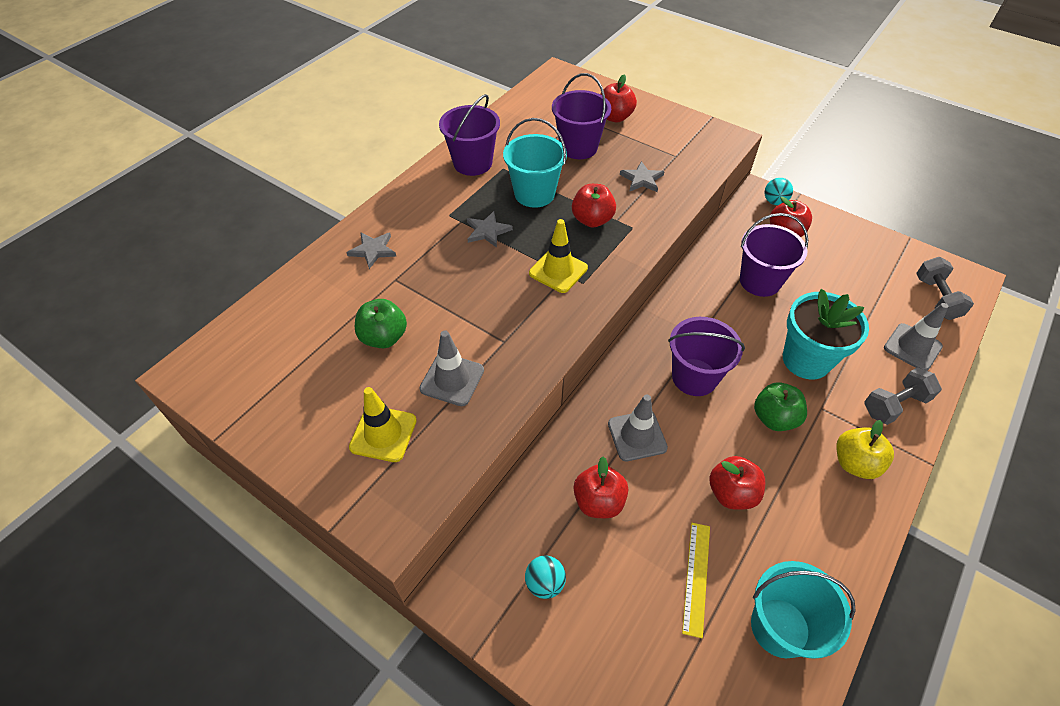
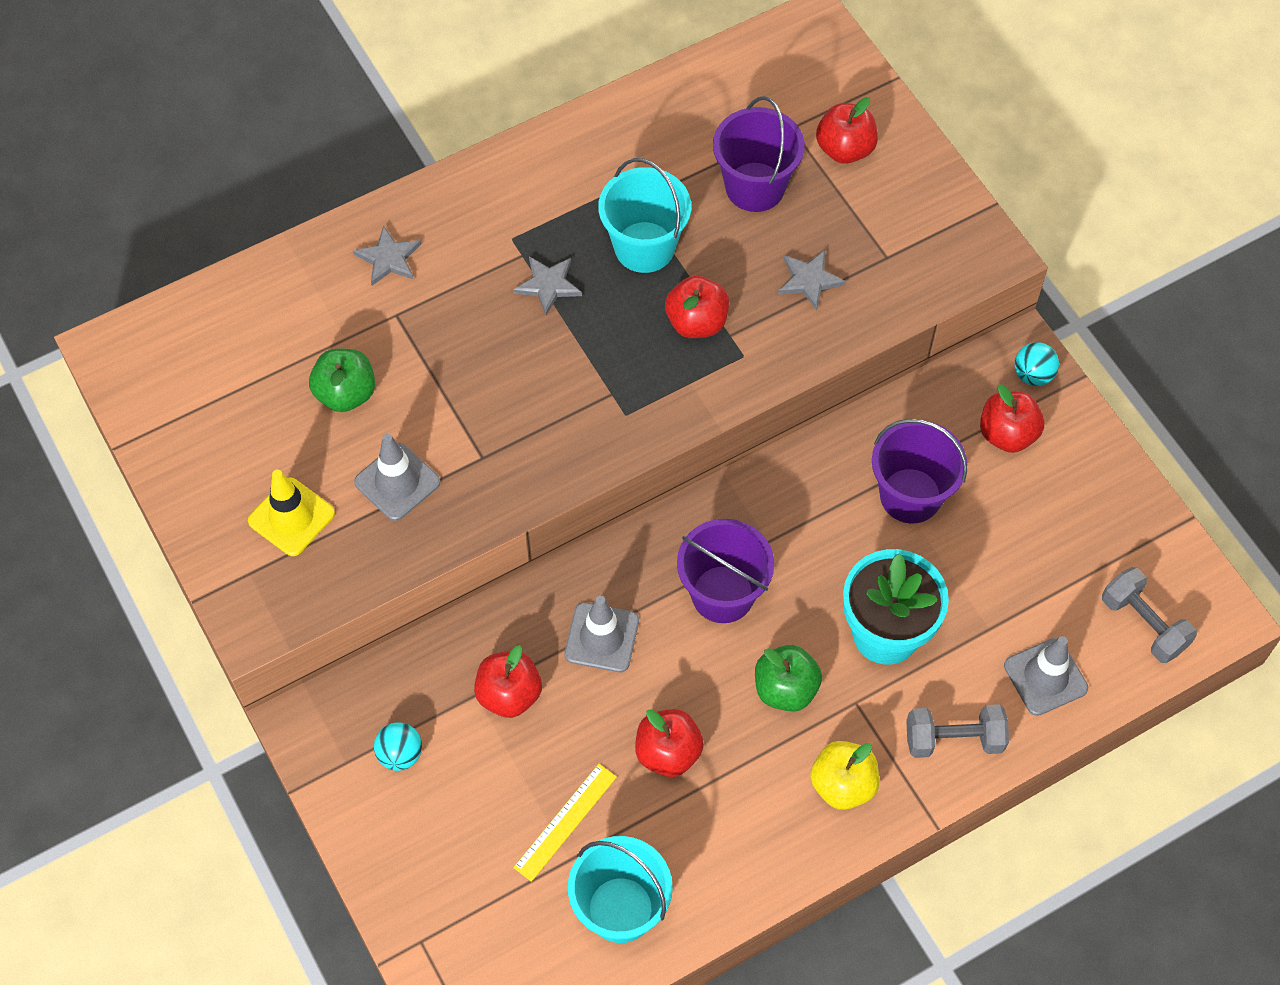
camera: 25 degrees right, 10 degrees up
(472, 163) = (589, 159): purple bucket -> none
(558, 271) = (604, 384): yellow traffic cone -> none
(936, 298) = (1143, 624): grey dumbbell -> grey dumbbell turned 60 degrees counterclockwise

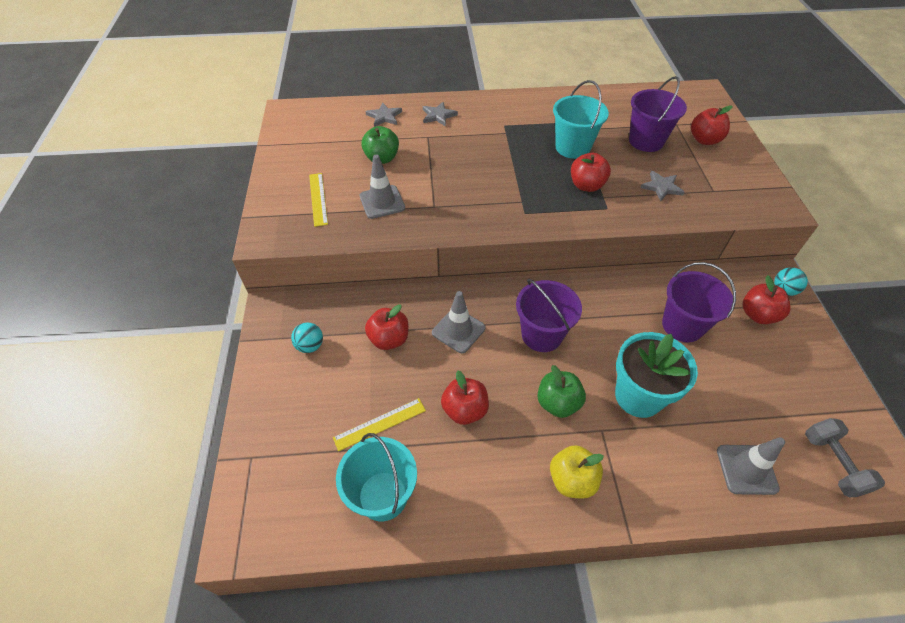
camera: 25 degrees right, 10 degrees down
(291, 517) = (318, 199): yellow traffic cone -> yellow ruler
(548, 285) = (512, 148): grey star -> grey star (384, 116)
(953, 739) = (664, 483): grey dumbbell -> none

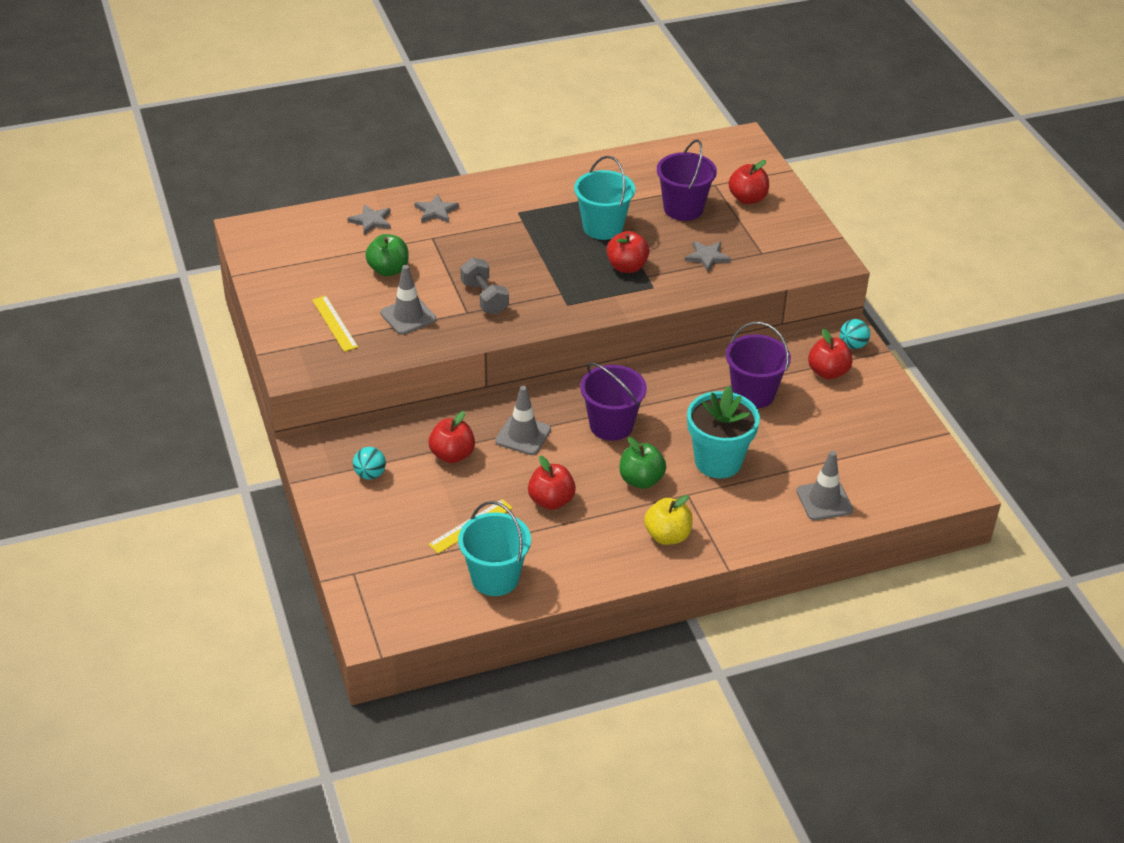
camera: 15 degrees left, 10 degrees down
(832, 463) = (900, 483): grey dumbbell -> grey dumbbell (484, 298)

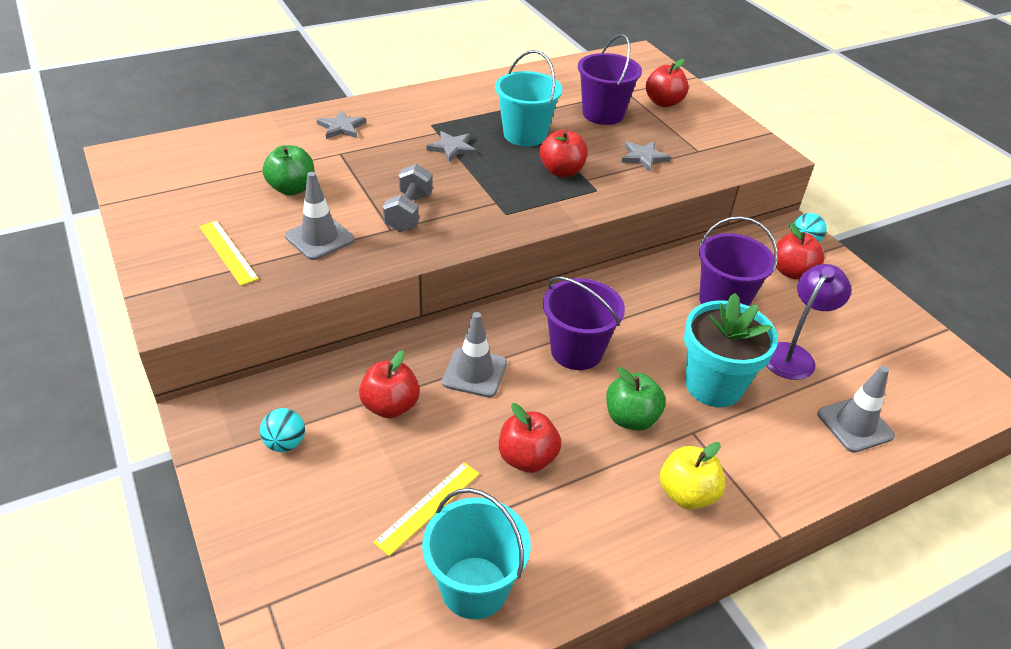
camera: 10 degrees left, 0 degrees up
(371, 221) = (269, 140): grey star -> grey star (452, 148)
(484, 298) = (409, 212): grey dumbbell -> grey dumbbell turned 45 degrees clockwise
(797, 443) = (793, 355): none -> purple lamp

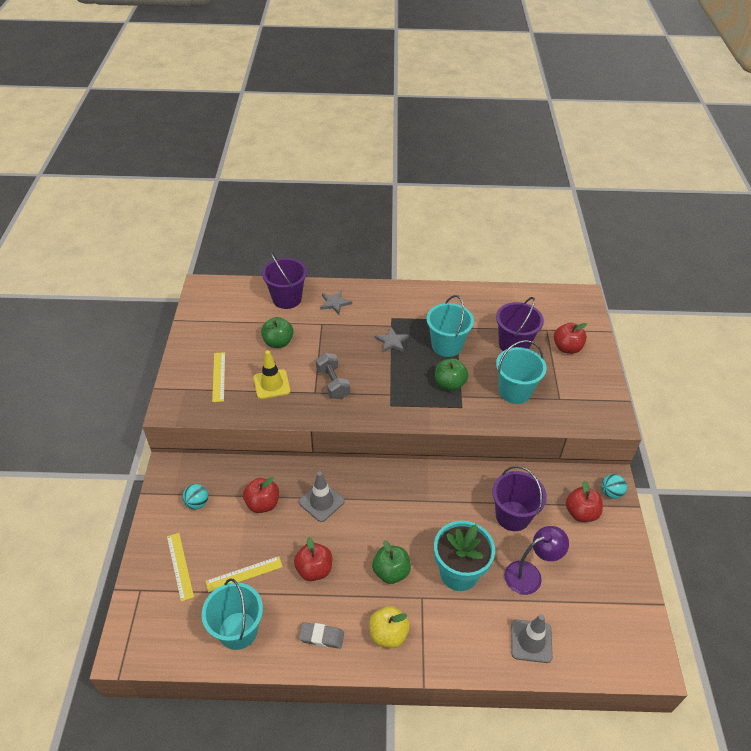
camera: 30 degrees right, 5 degrees up
(316, 540) = (180, 566): none -> yellow ruler
(319, 238) = (272, 384): grey traffic cone -> yellow traffic cone
(409, 212) = (333, 383): grey dumbbell -> grey dumbbell turned 60 degrees counterclockwise
(561, 171) = (449, 384): red apple -> green apple
(576, 351) = (390, 512): purple bucket -> purple bucket (287, 299)
(602, 538) = (321, 637): none -> grey eraser
(643, 157) = (515, 391): grey star -> turquoise bucket

